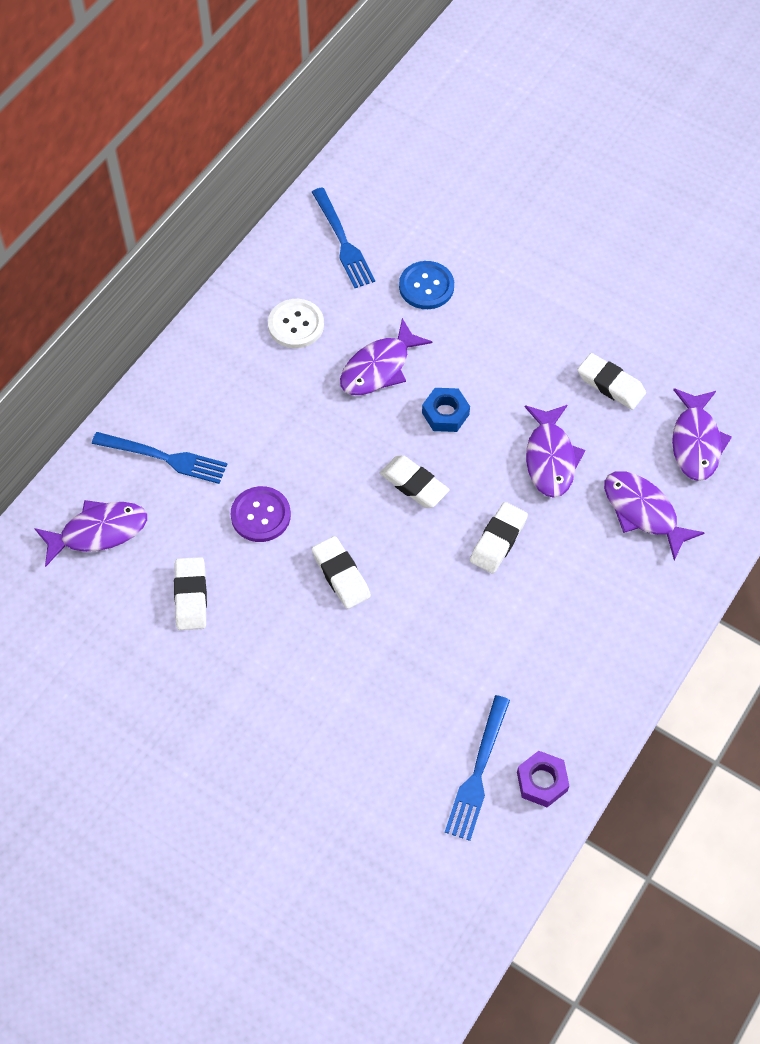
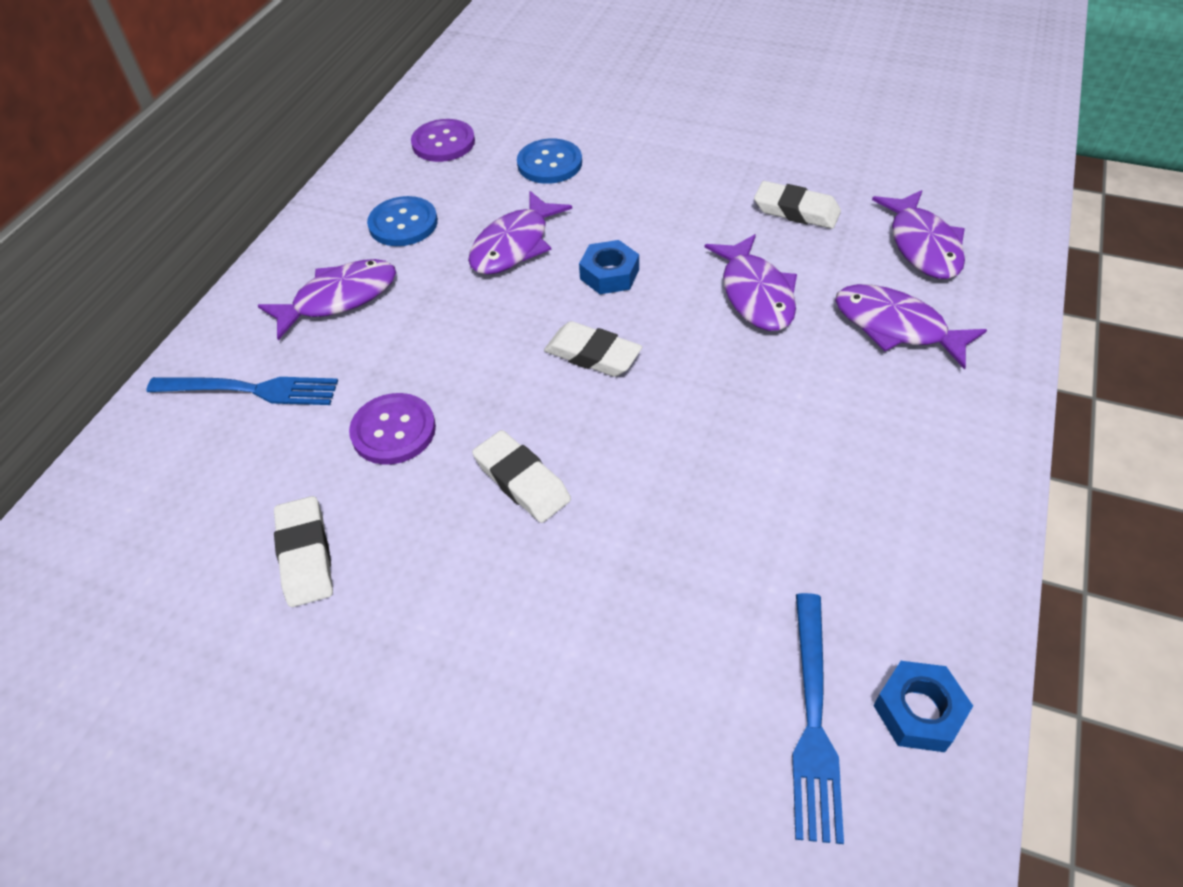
camera: 10 degrees left, 10 degrees down
(98, 532) = (160, 498): purple fish -> purple fish (339, 299)
(296, 325) = (403, 223): white button -> blue button
(343, 242) = (443, 143): blue fork -> purple button
(498, 540) = (724, 395): white eraser -> none
(542, 781) = (918, 711): purple nut -> blue nut

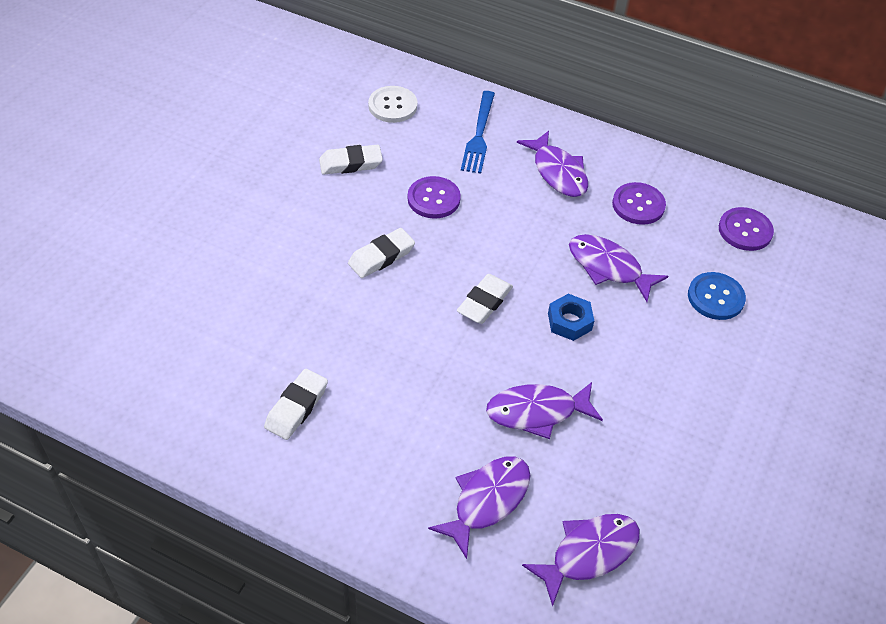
camera: 90 degrees right, 0 degrees up
(158, 513) = (392, 106): none -> white button
(403, 223) = (638, 205): blue button -> purple button
(796, 211) = (643, 465): white eraser -> white eraser (296, 407)
(813, 721) = (187, 368): blue fork -> none
(918, 711) = (177, 419): blue nut -> none
(922, 245) = (588, 553): purple fish -> purple fish turned 150 degrees clockwise

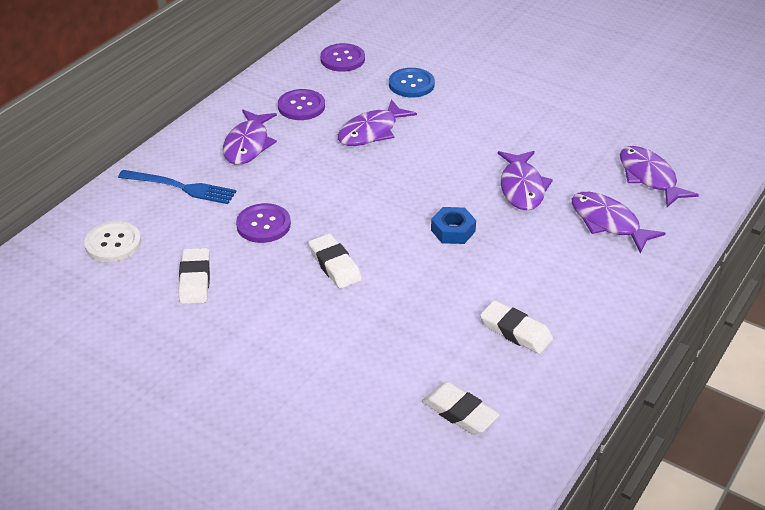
camera: 80 degrees left, 10 degrees down
(484, 302) = (401, 204): white eraser -> white eraser (459, 412)
(558, 172) = (248, 145): purple fish -> purple fish turned 120 degrees clockwise
(569, 321) = (428, 159): blue nut -> blue nut (453, 230)

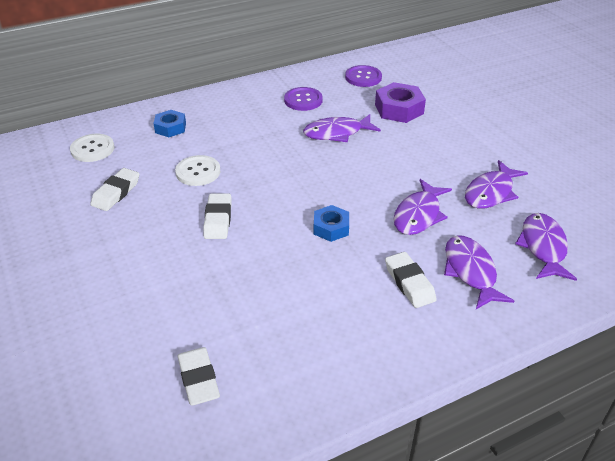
camera: 30 degrees right, 0 degrees up
(181, 187) = (170, 128): blue fork -> blue nut
(248, 145) = (241, 114): purple fish -> purple fish (491, 192)
(263, 225) = (198, 172): purple button -> white button
(411, 84) = (399, 109): blue button -> purple nut
(515, 331) = (307, 331): white eraser -> white eraser (409, 283)

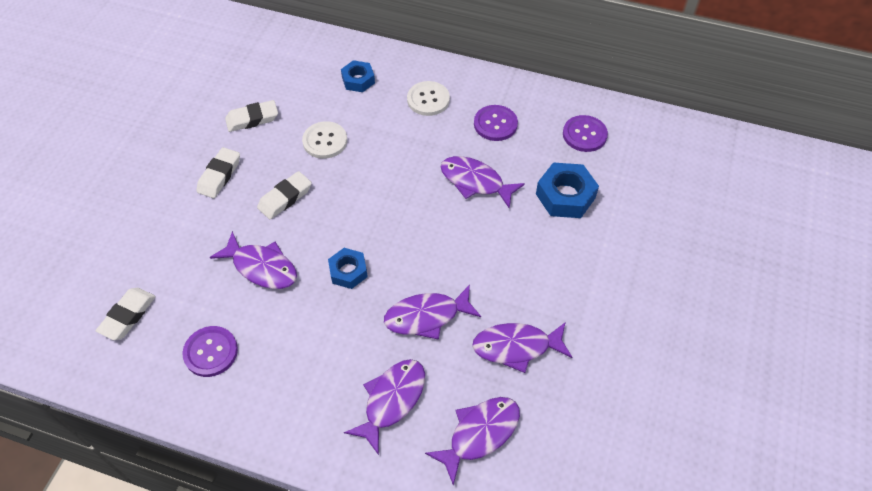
camera: 45 degrees right, 15 degrees up
(92, 149) = (283, 63): white button -> white button (428, 99)
(264, 269) = (261, 267): none -> purple fish
(307, 345) = (211, 352): none -> purple button
(399, 109) = (565, 196): purple nut -> blue nut
(409, 283) = (336, 368): white eraser -> white eraser (219, 175)

